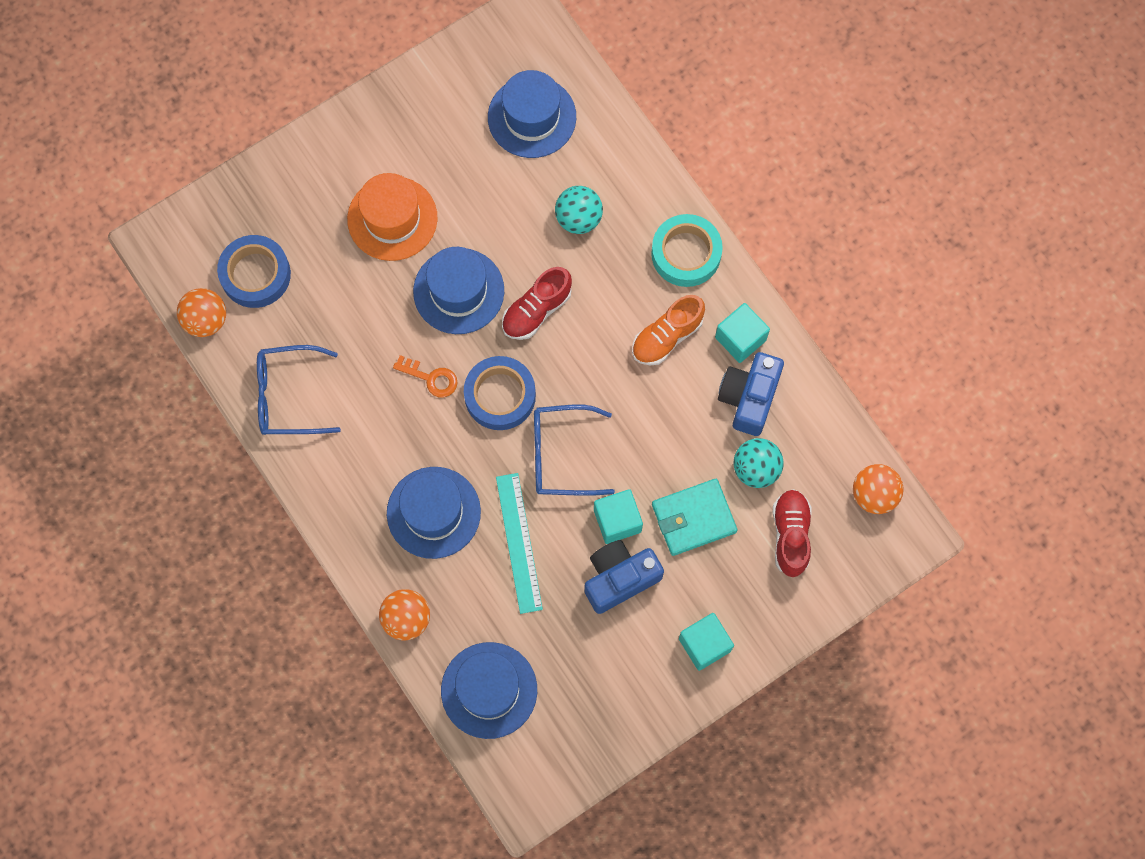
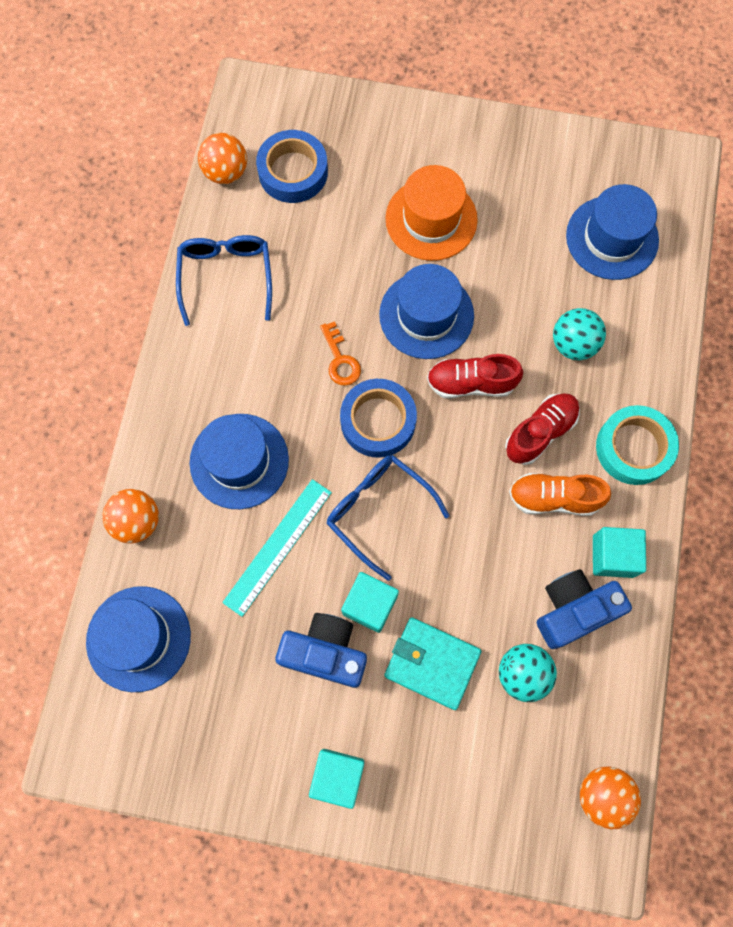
camera: 45 degrees right, 0 degrees up
(288, 396) = (226, 277): blue glasses -> blue glasses turned 45 degrees clockwise
(790, 535) = (497, 757): red shoe -> red shoe (540, 432)

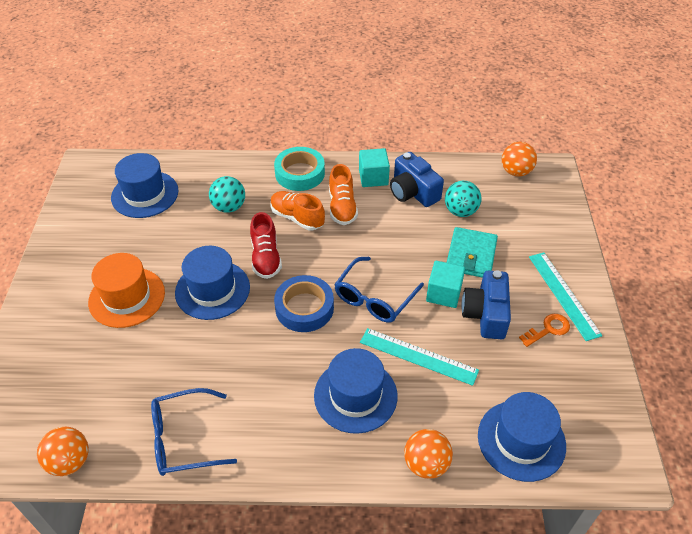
camera: 100 degrees left, 25 degrees down
(293, 172) = (74, 403): blue tape -> none
(337, 776) = (563, 295): turquoise cube -> turquoise ruler
(340, 359) = (256, 339): orange key -> orange key (548, 329)
(540, 432) = (297, 218): red shoe -> orange shoe

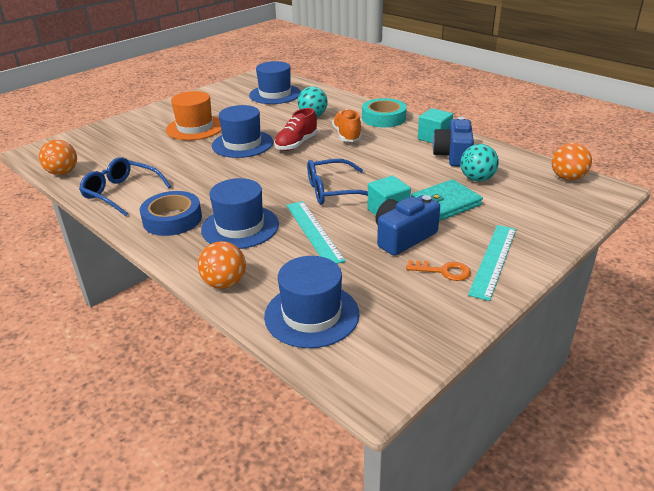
camera: 45 degrees right, 15 degrees down
(304, 308) = (280, 174): blue tape -> blue tape (172, 219)
(342, 207) = (386, 142): orange shoe -> none

